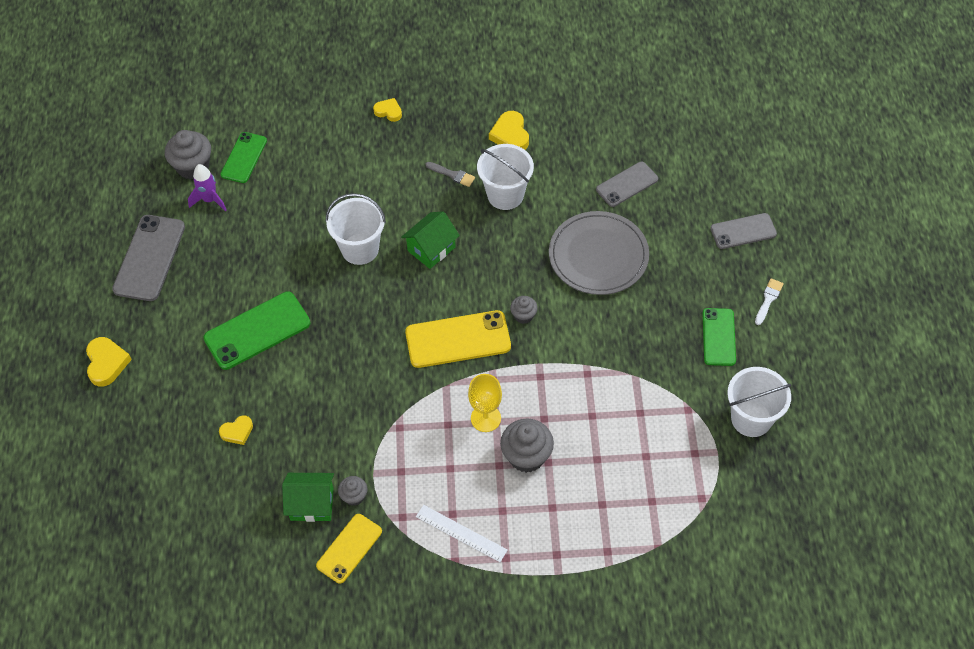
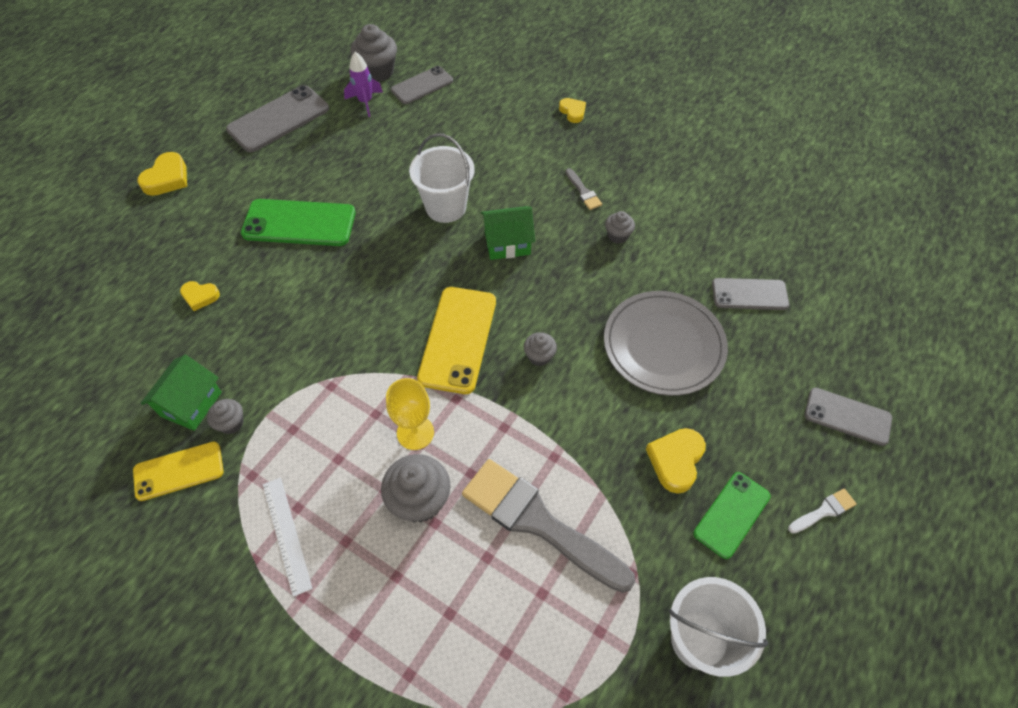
camera: 35 degrees right, 0 degrees up
(244, 158) = (422, 85): green phone -> grey phone
(312, 504) = (191, 404): green house -> green house turned 75 degrees clockwise
(458, 340) = (457, 339): yellow phone -> yellow phone turned 75 degrees clockwise
(505, 195) = (617, 236): white bucket -> grey cupcake
(510, 135) = (667, 187): yellow heart -> yellow heart (675, 461)
(610, 418) = (538, 522): none -> grey brush

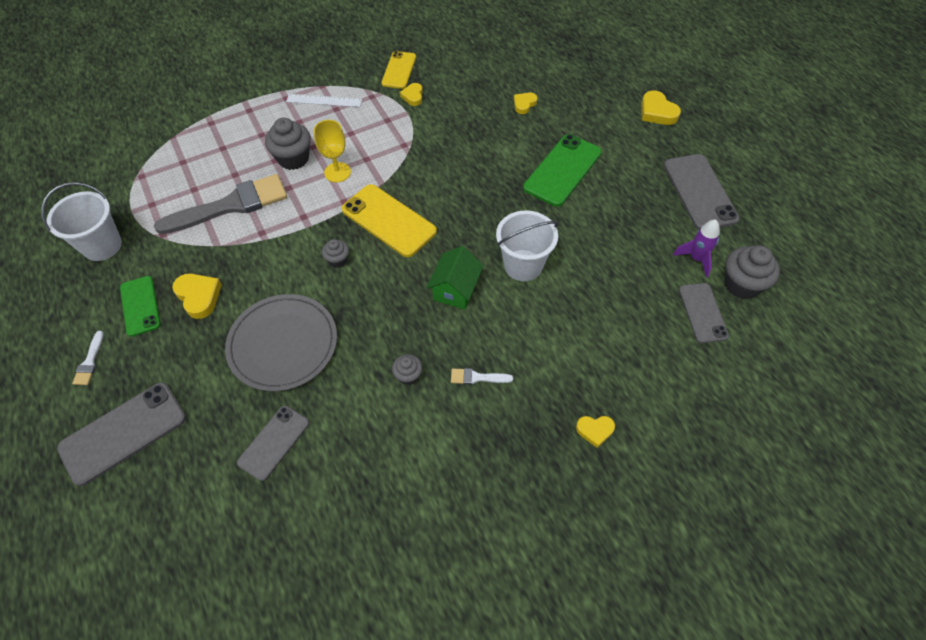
camera: 120 degrees right, 0 degrees up
(191, 404) = (440, 83): green house -> none
(231, 423) = (413, 96): grey cupcake -> yellow heart
(583, 192) = (477, 377): grey brush -> white brush
(847, 416) = (123, 433): grey phone -> grey phone, size x1.56

